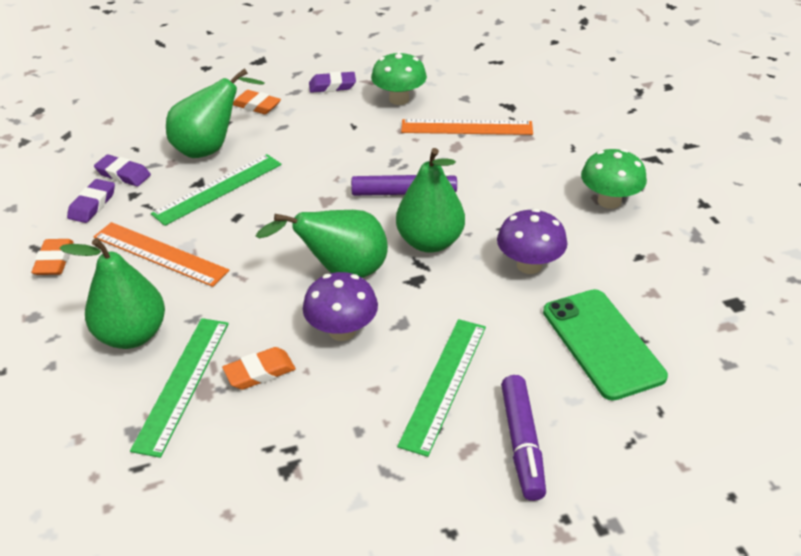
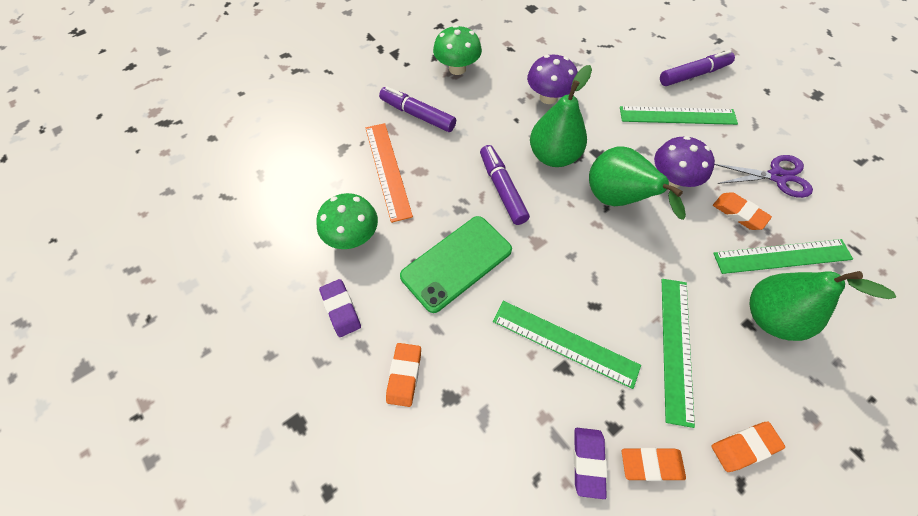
camera: 110 degrees left, 20 degrees up
(92, 205) = (651, 464): purple eraser -> orange eraser
(160, 254) = (676, 348): orange ruler -> green ruler
(210, 148) = (503, 386): green pear -> none
(286, 444) = (777, 177): none -> purple scissors
(538, 158) = (418, 115): none -> purple marker
(602, 343) = (598, 54): green phone -> green phone (456, 263)

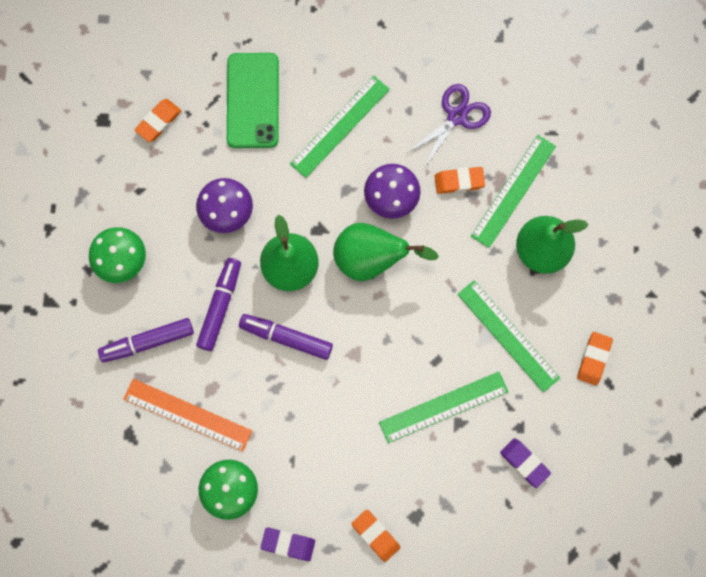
camera: 50 degrees left, 15 degrees up
(456, 263) = (321, 429): green phone -> green phone (253, 100)
(651, 464) = (557, 426): orange eraser -> orange eraser (158, 122)
(693, 74) = (312, 64): purple marker -> purple marker (220, 306)

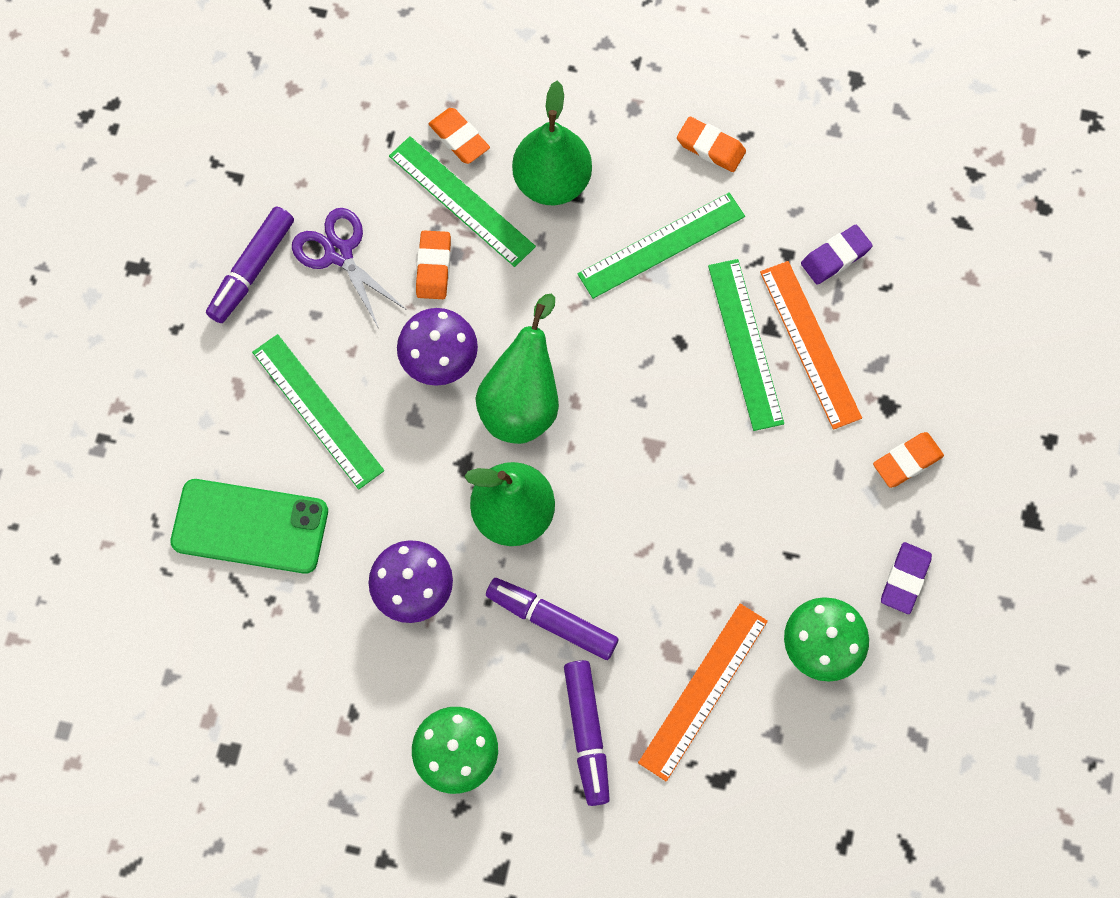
camera: 80 degrees left, 5 degrees down
(158, 122) = (251, 669): orange eraser -> orange eraser (459, 138)
(286, 338) = (614, 535): purple marker -> purple marker (252, 269)
(452, 453) = (809, 344): none -> orange ruler

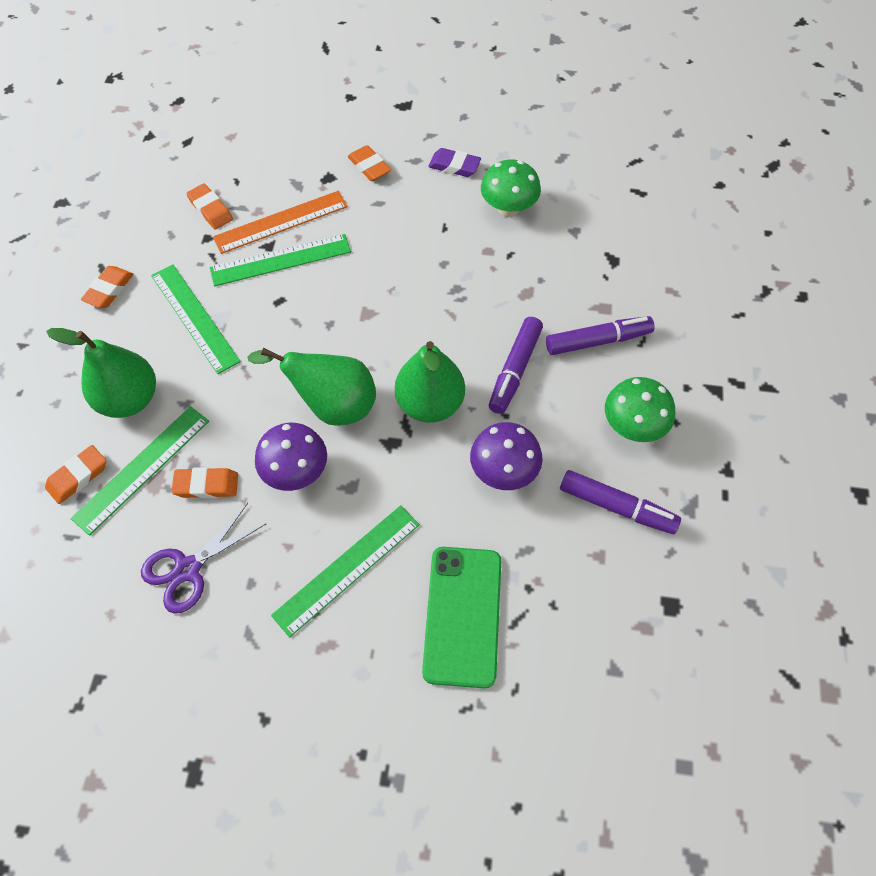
camera: 95 degrees left, 10 degrees down
(252, 269) = (201, 650): purple marker -> purple marker (616, 506)
(703, 691) = (552, 272): orange ruler -> none
(835, 257) = (210, 210): purple eraser -> orange eraser

